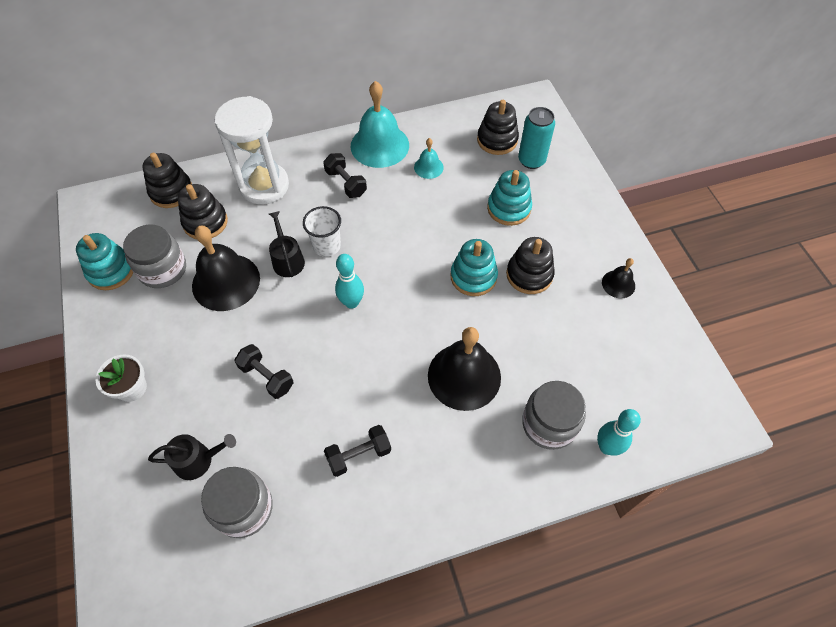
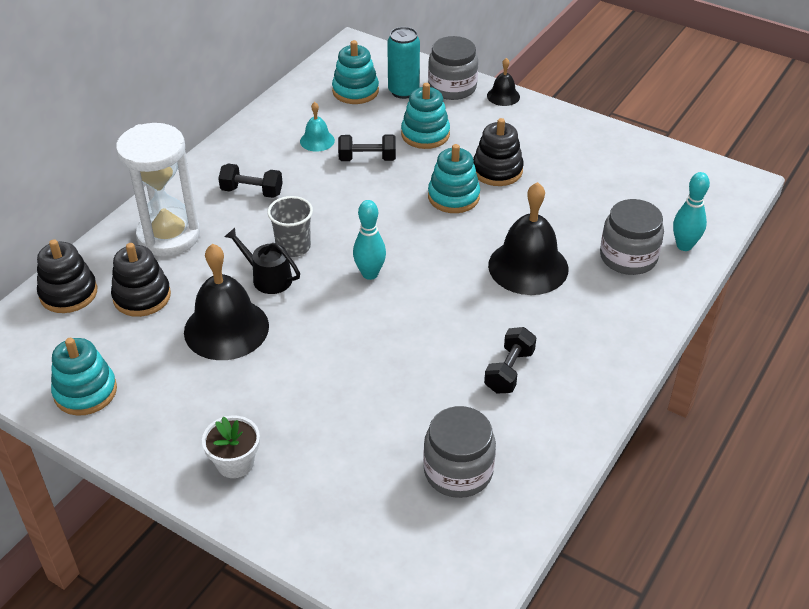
camera: 40 degrees left, 15 degrees down
(163, 269) = (144, 357): grey jar -> grey jar (452, 87)
(198, 460) = (373, 469): black watering can -> none
(266, 377) = (359, 371): black dumbbell -> black dumbbell (367, 159)
(327, 246) = (293, 247): white cup -> grey cup
(379, 145) = (249, 147): turquoise bell -> none
(497, 140) = (355, 91): black stacking toy -> turquoise stacking toy
(618, 284) = (572, 139): black bell -> black bell (503, 96)

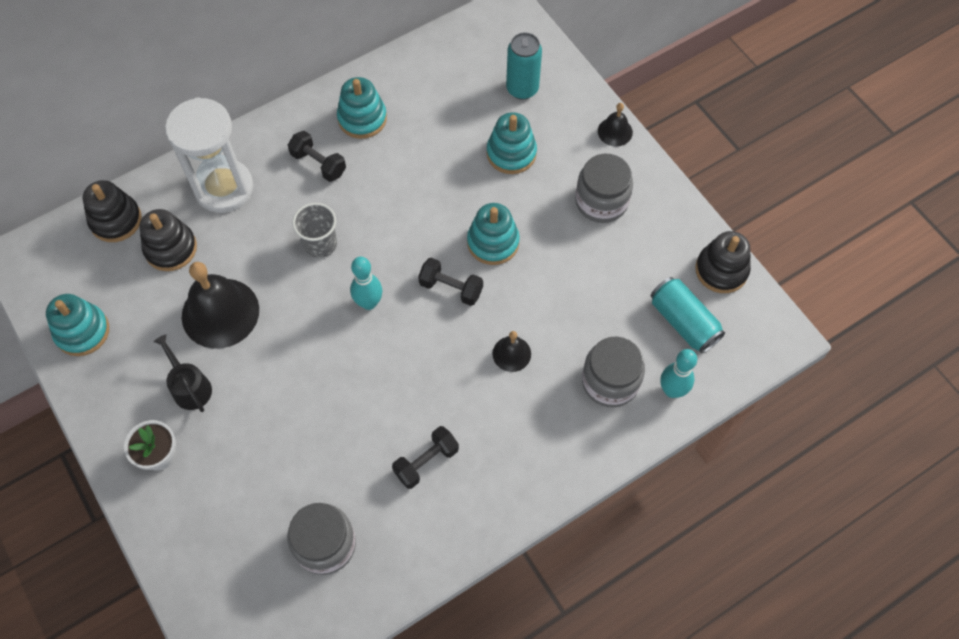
camera: 25 degrees right, 20 degrees up
(268, 278) = (281, 271): black watering can -> black watering can (189, 387)
(317, 140) = (408, 123): turquoise bell -> none
(355, 91) = (477, 71): turquoise stacking toy -> turquoise stacking toy (362, 118)
(367, 159) = (441, 163): black dumbbell -> black dumbbell (451, 288)
(452, 87) = (572, 101): grey jar -> grey jar (601, 201)
(497, 170) = (552, 226): black stacking toy -> black stacking toy (721, 270)
(528, 267) = (511, 353): black bell -> black bell, size x0.49
(656, 198) = (683, 322): none -> turquoise can

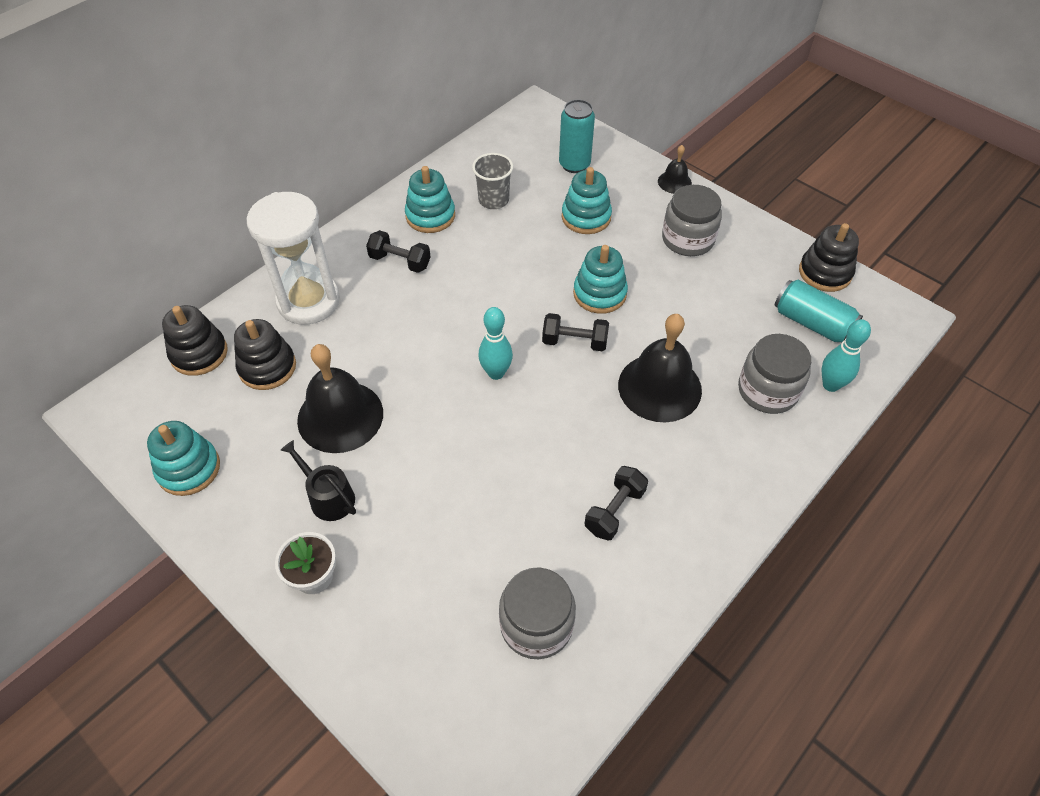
camera: 15 degrees left, 10 degrees down
(320, 244) = (426, 331): grey cup -> grey cup (493, 200)
(511, 353) = (659, 387): black bell -> black bell, size x2.03

